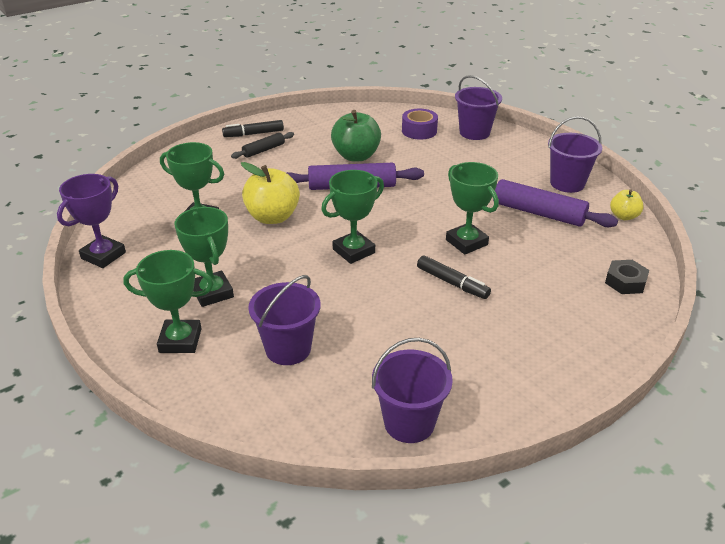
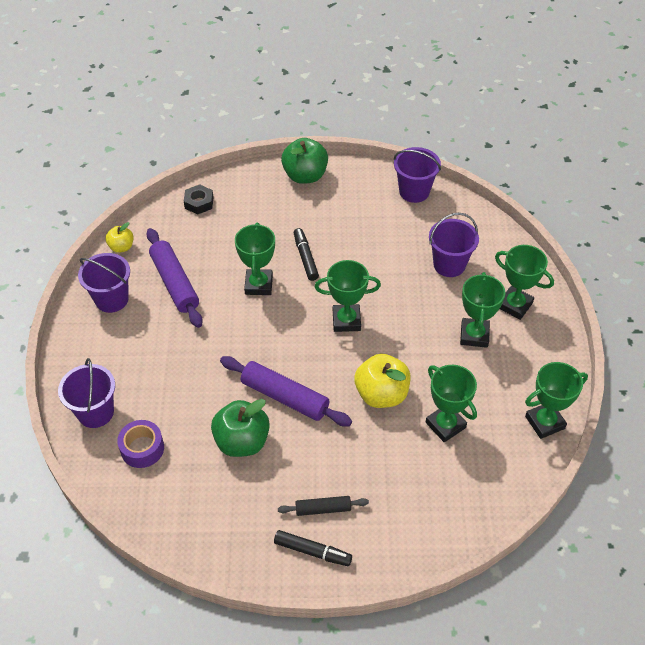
camera: 145 degrees left, 15 degrees up
(103, 255) = (545, 422): purple trophy -> green trophy
(565, 370) = (305, 175): none -> green apple

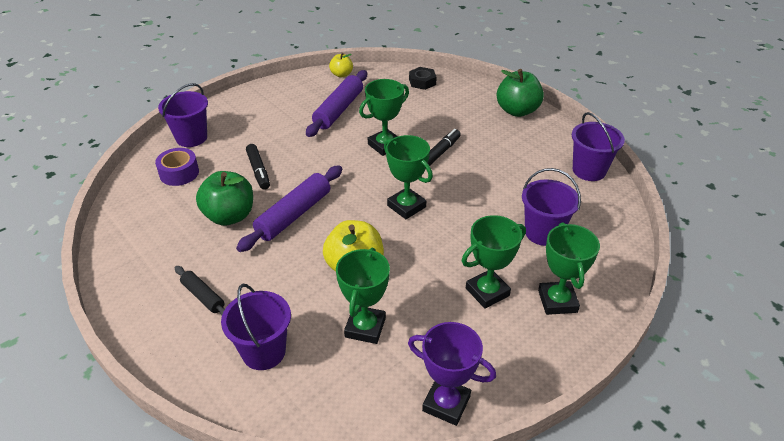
camera: 50 degrees right, 10 degrees down
(112, 299) = (293, 94): purple bucket -> purple bucket (264, 352)
(285, 397) = (294, 215): purple rolling pin -> purple rolling pin turned 45 degrees clockwise
(312, 551) = (155, 313): black marker -> black marker (258, 171)
(545, 422) = (446, 403): green trophy -> purple trophy

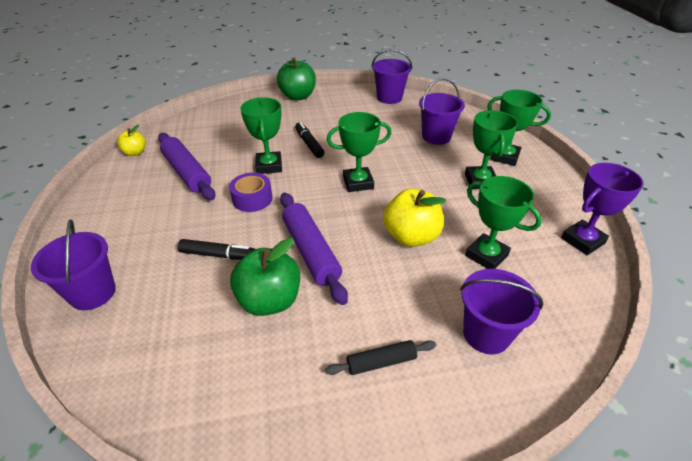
camera: 60 degrees left, 0 degrees up
(179, 173) = (148, 324): purple tape -> purple tape (252, 199)
(422, 82) = (208, 119): black nut -> none

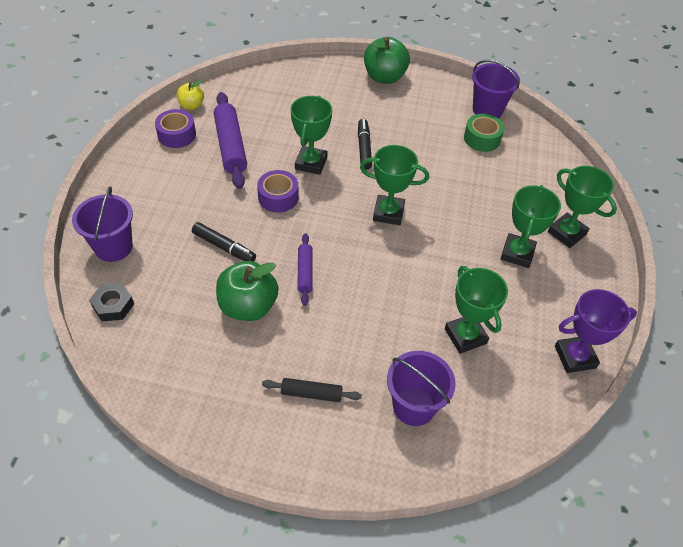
camera: 20 degrees right, 10 degrees up
(112, 353) = (113, 305): none -> black nut
(129, 177) = (177, 135): none -> purple tape
(311, 251) = (305, 272): purple rolling pin -> purple rolling pin, size x0.56
(398, 115) = (482, 139): none -> green tape
(411, 236) = (405, 291): yellow apple -> none
(436, 137) = (507, 182): purple bucket -> none

